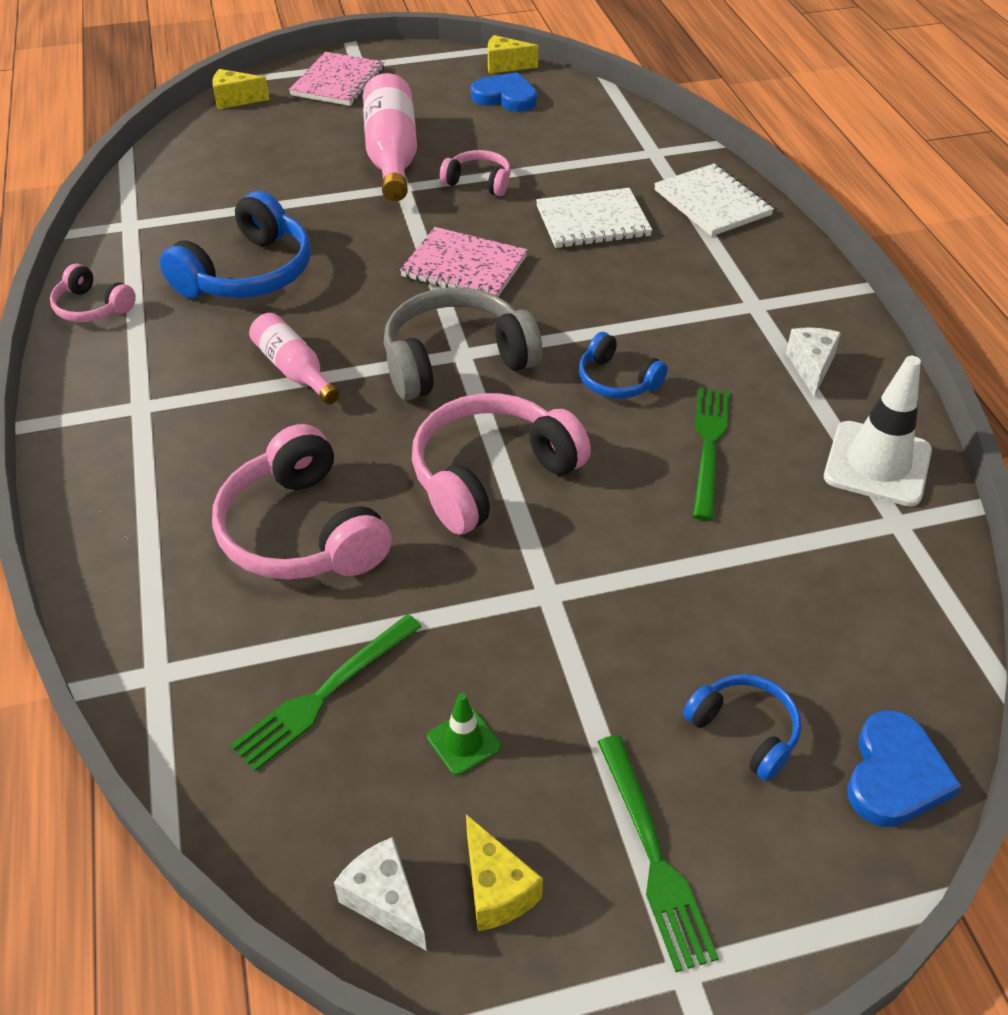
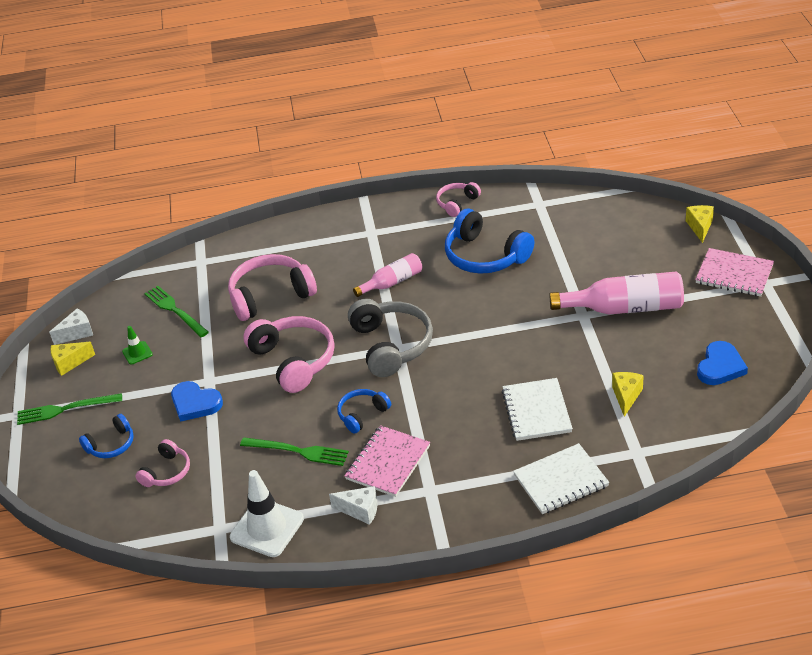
camera: 100 degrees right, 5 degrees down
(464, 267) = (485, 347): pink notebook -> pink notebook (388, 462)
(478, 182) = (589, 352): pink headphones -> pink headphones (167, 472)
(505, 66) = (776, 366): yellow cheese -> yellow cheese (626, 396)
(895, 774) = (71, 495): blue heart -> blue heart (195, 403)

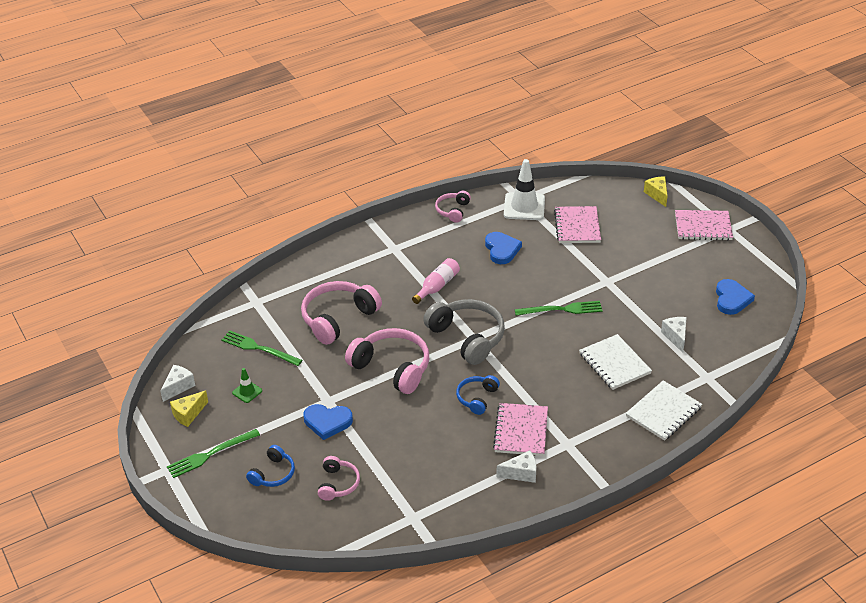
camera: 25 degrees left, 0 degrees up
(267, 528) = (453, 507): white traffic cone -> white traffic cone (524, 206)
(298, 451) = (441, 440): green fork -> green fork (562, 309)
(485, 256) = (502, 250): blue headphones -> blue heart
(585, 246) = (577, 226): none -> pink notebook
(624, 308) = (636, 269): pink bottle -> none
(626, 396) = (675, 337): yellow cheese -> white cheese

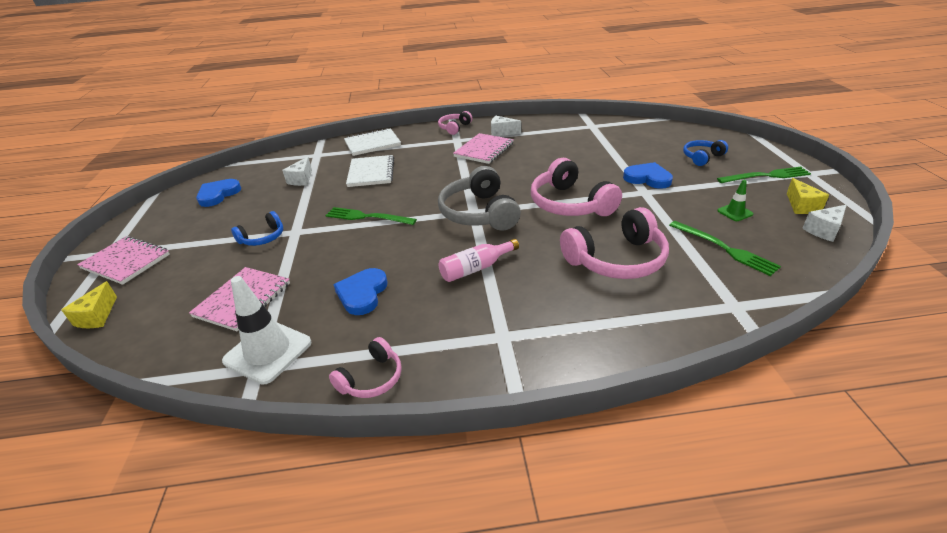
camera: 155 degrees left, 5 degrees down
(188, 414) = (801, 206): yellow cheese -> yellow cheese turned 105 degrees clockwise
(338, 484) = (645, 146): pink headphones -> pink headphones (454, 128)
(477, 398) = (503, 172): blue headphones -> blue headphones (263, 238)

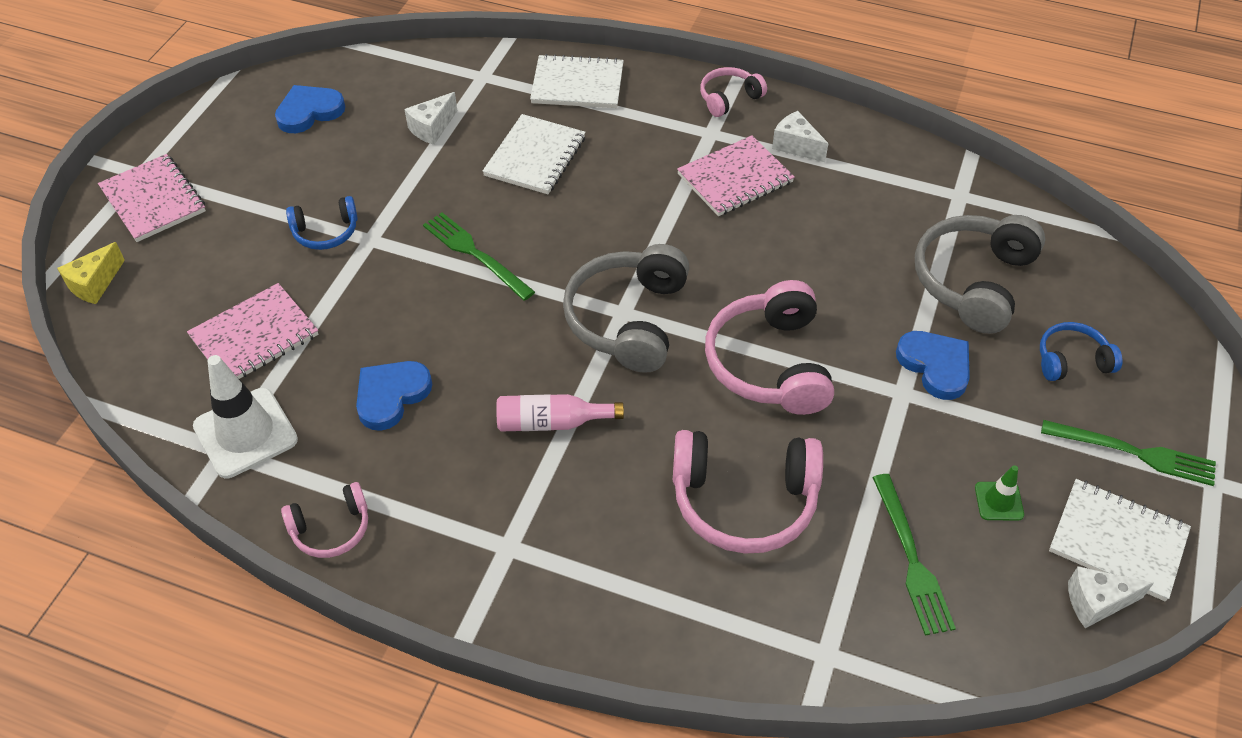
camera: 25 degrees right, 15 degrees up
(630, 148) = (973, 281): none -> grey headphones
(801, 206) = (1117, 541): yellow cheese -> white notebook

